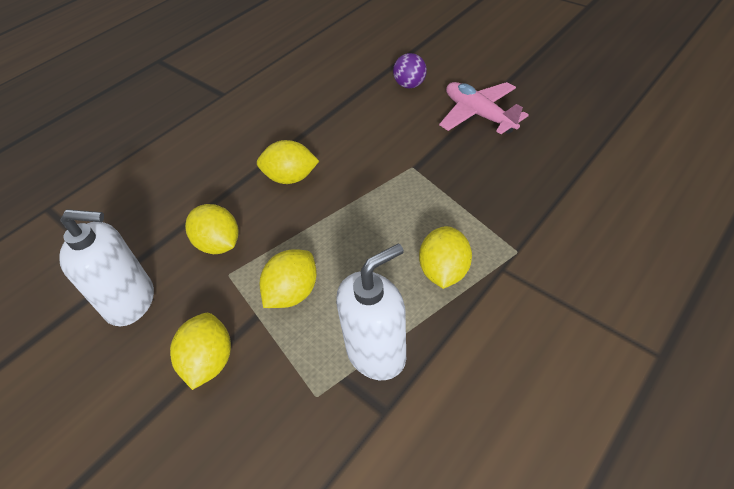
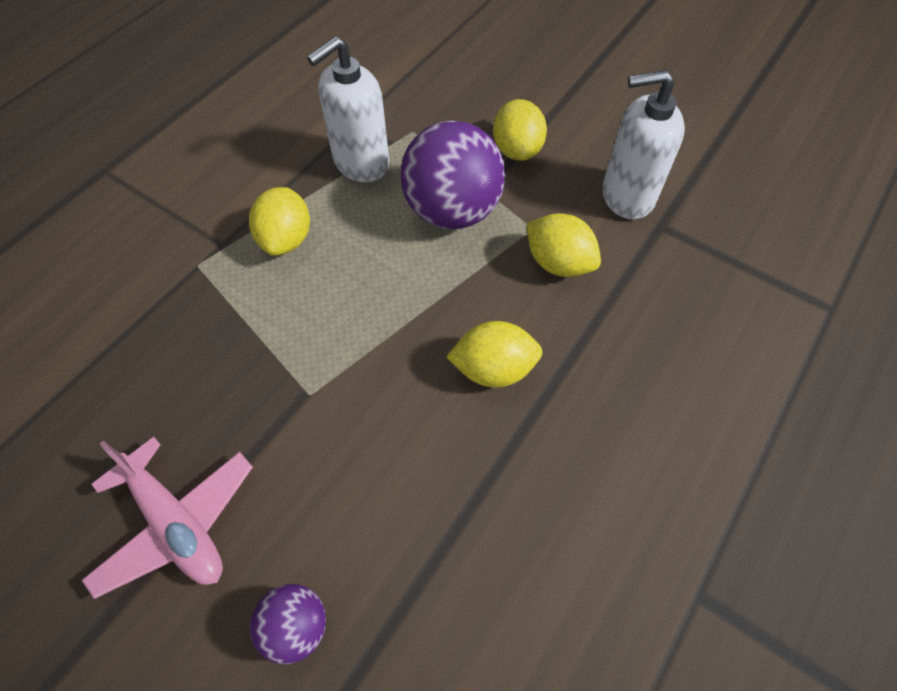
camera: 170 degrees right, 10 degrees up
(292, 293) = (452, 211): yellow lemon -> purple ball

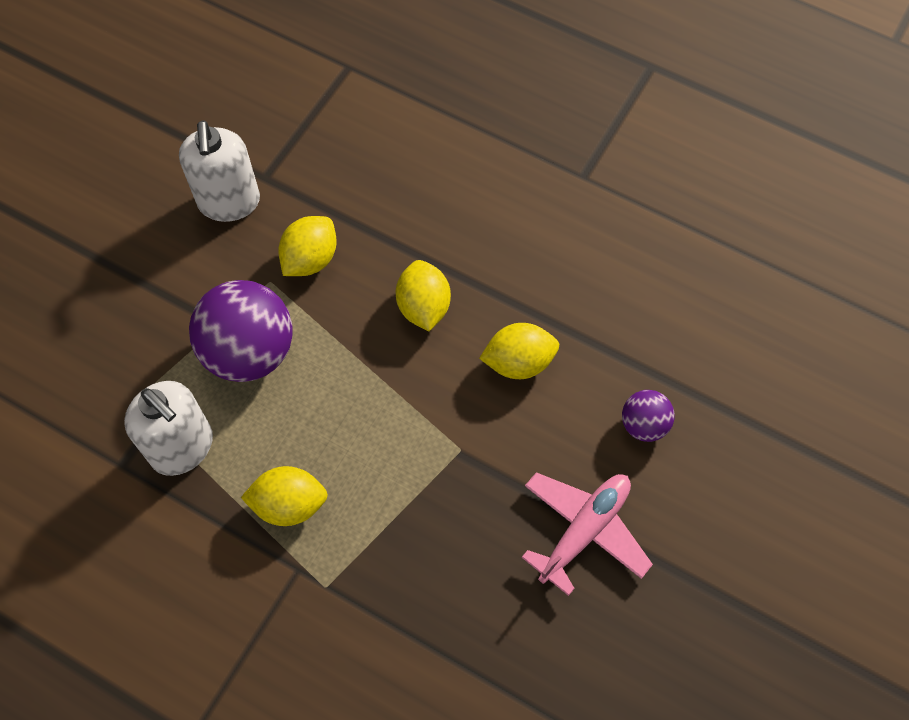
camera: 95 degrees left, 5 degrees up
(517, 150) = (166, 297): yellow lemon -> yellow lemon (518, 362)

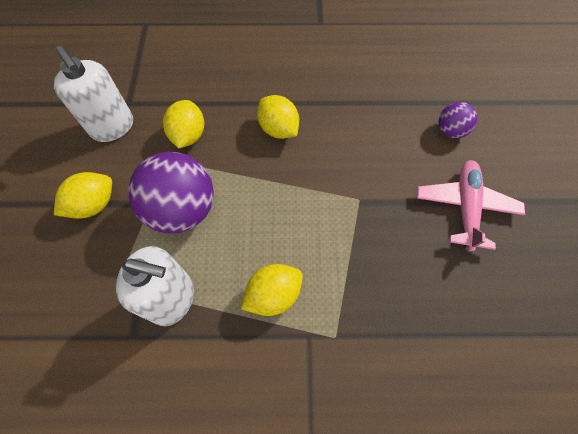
camera: 30 degrees left, 0 degrees up
(518, 362) = (356, 132): yellow lemon -> yellow lemon (94, 205)

